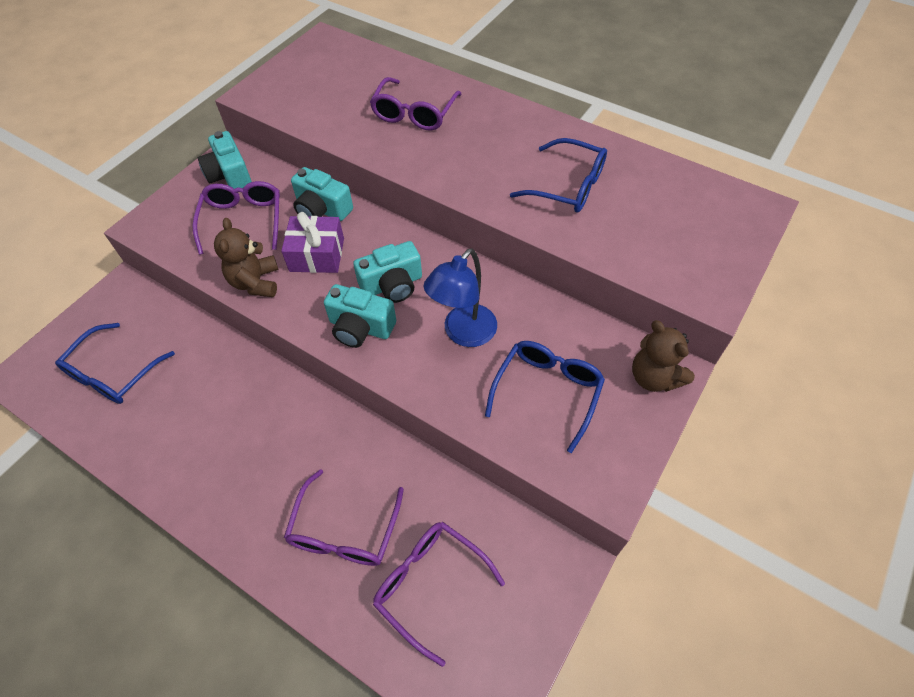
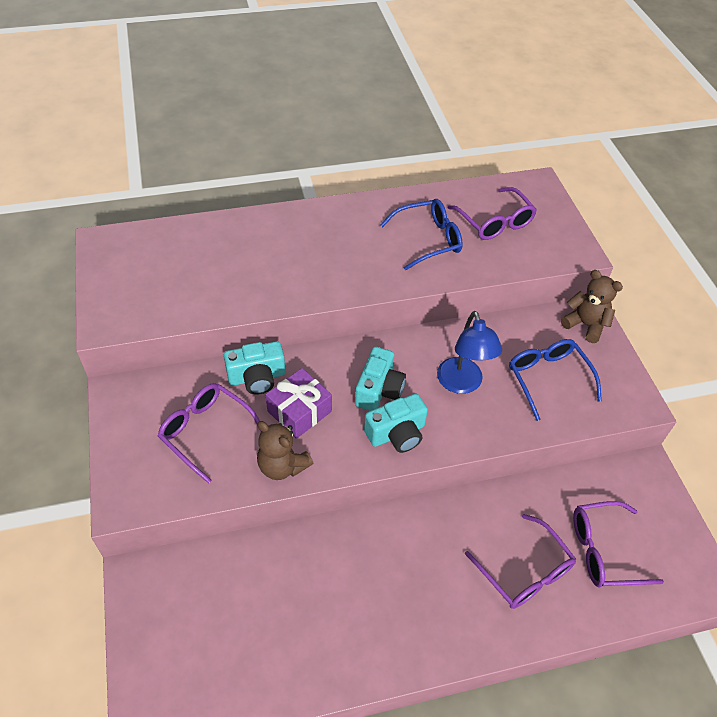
camera: 50 degrees left, 5 degrees down
(113, 374) = (227, 640): blue glasses -> none
(229, 175) = (141, 407): turquoise camera -> none
(414, 114) = (262, 255): purple glasses -> purple glasses (495, 222)
(654, 377) = (585, 325): brown teddy bear -> brown teddy bear turned 150 degrees counterclockwise

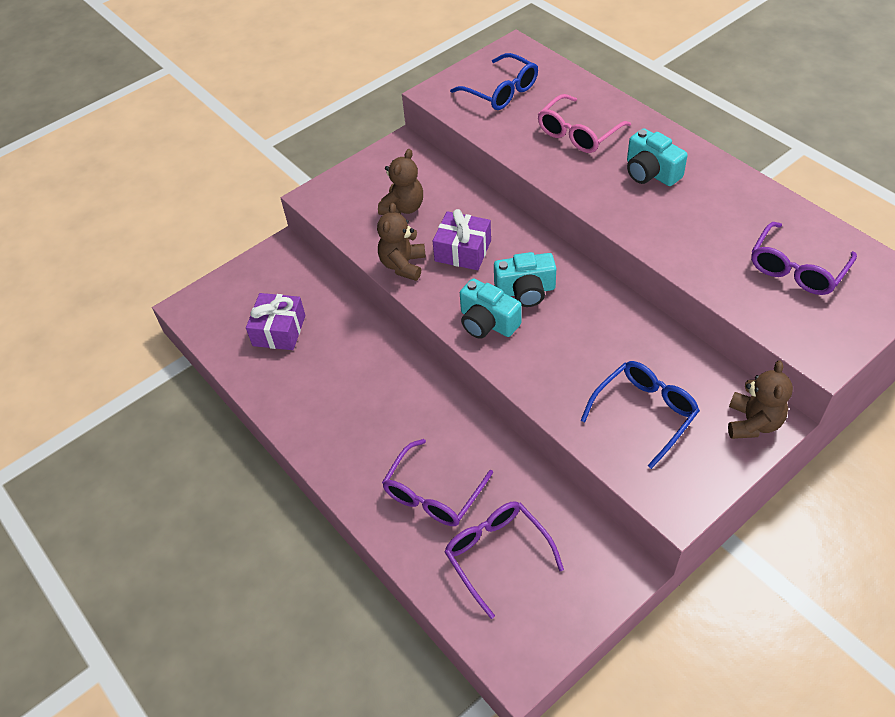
camera: 70 degrees right, 0 degrees up
(206, 431) = (403, 208): purple glasses -> brown teddy bear
(251, 628) = (279, 330): none -> purple gift
(257, 258) = (578, 133): none -> pink glasses
(257, 377) = (477, 210): turquoise camera -> turquoise camera (650, 172)
(428, 239) = (715, 229): blue glasses -> blue glasses (501, 91)
(462, 384) = (580, 347): blue lamp -> none

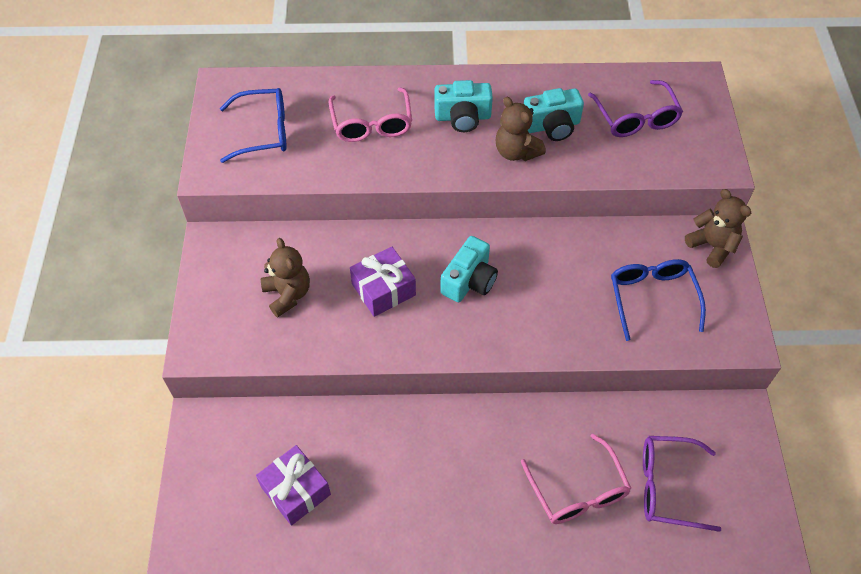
camera: 55 degrees left, 5 degrees up
(403, 265) = (354, 341): brown teddy bear -> brown teddy bear (516, 152)
(433, 494) = (578, 491): purple glasses -> pink glasses
(487, 322) = (476, 329): turquoise camera -> turquoise camera (552, 126)

